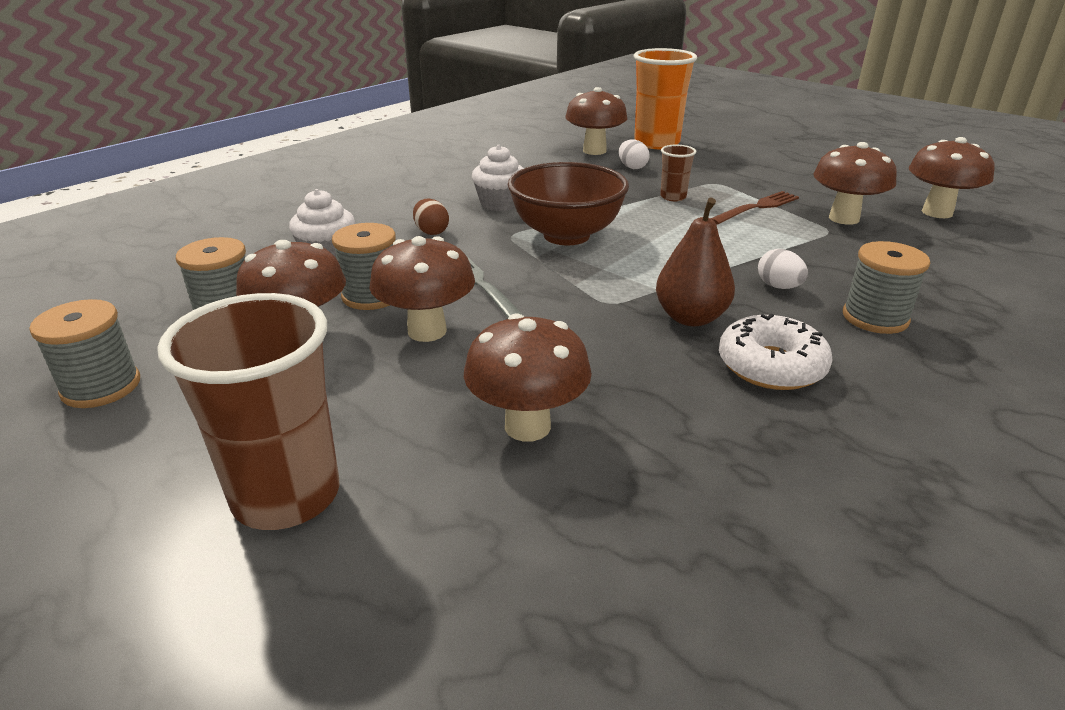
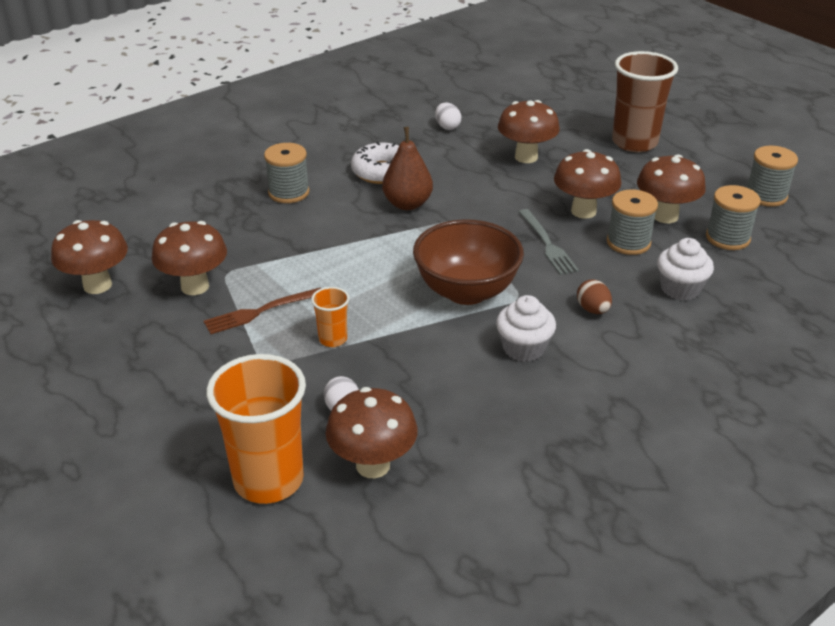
camera: 170 degrees left, 5 degrees up
(673, 197) = (333, 339): brown cup -> orange cup
(778, 287) = (328, 221): white egg -> white egg (447, 127)

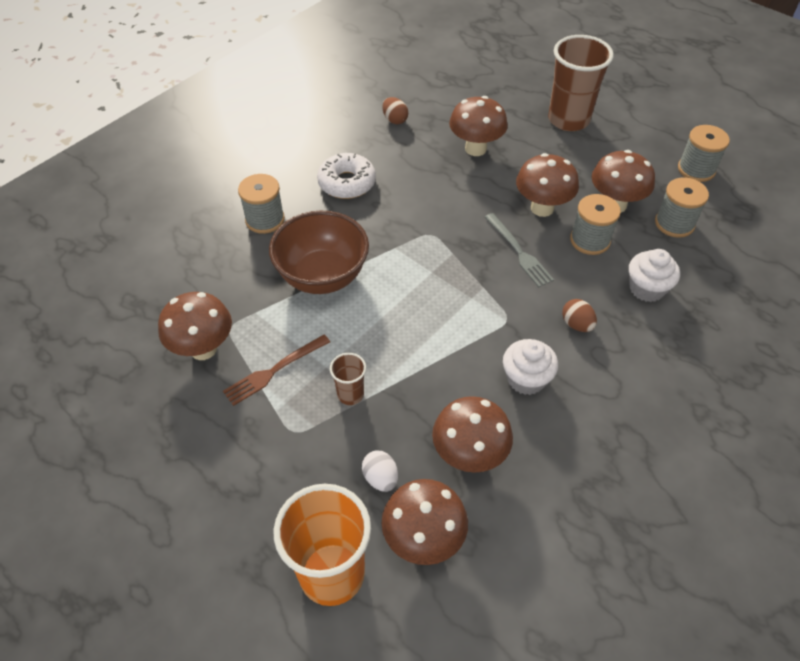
camera: 10 degrees left, 15 degrees up
(97, 285) = (107, 361): brown mushroom -> brown mushroom (469, 456)
(333, 339) = (350, 394): orange cup -> brown cup
(407, 204) = (380, 220): brown pear -> none
(447, 127) = (395, 120): white egg -> brown egg
(466, 291) = (459, 319): brown bowl -> brown bowl (322, 276)

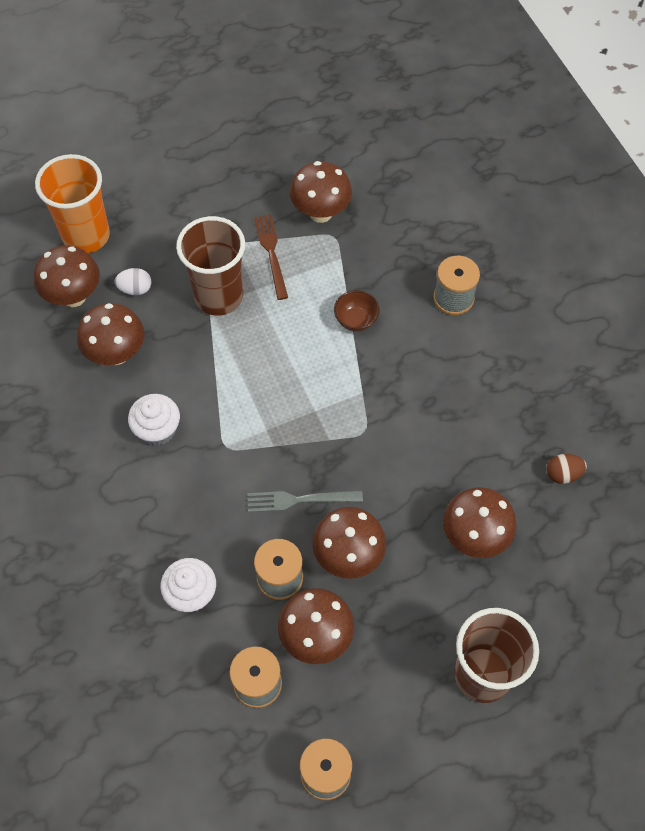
camera: 115 degrees right, 10 degrees up
(322, 276) = (356, 320): brown bowl -> brown bowl, size x0.47
(347, 183) = (475, 385): white donut -> none
(350, 394) = (218, 296): brown cup -> brown cup, size x2.09
(576, 324) = (187, 502): brown egg -> none

